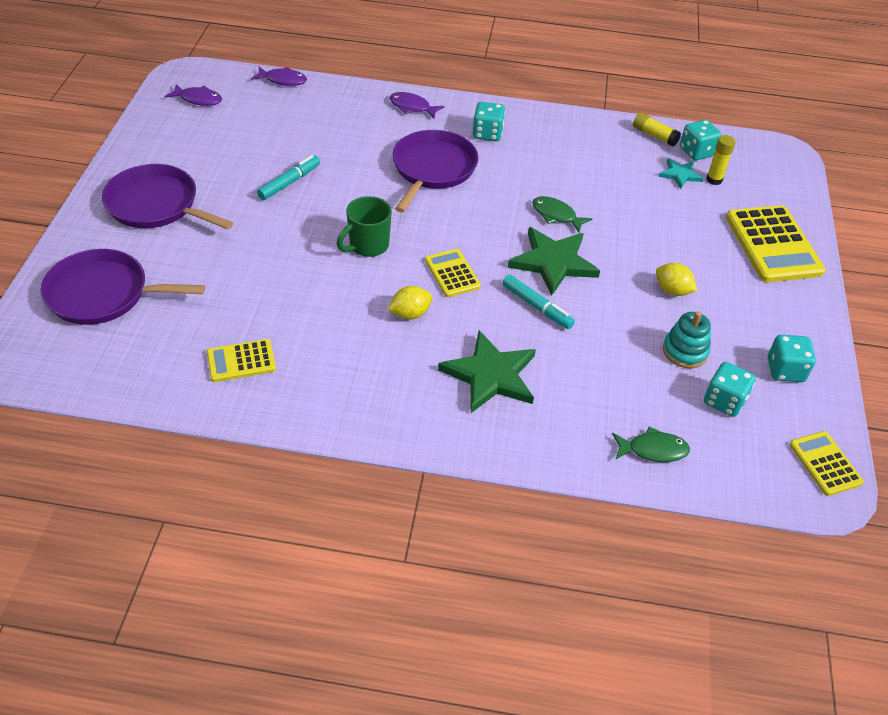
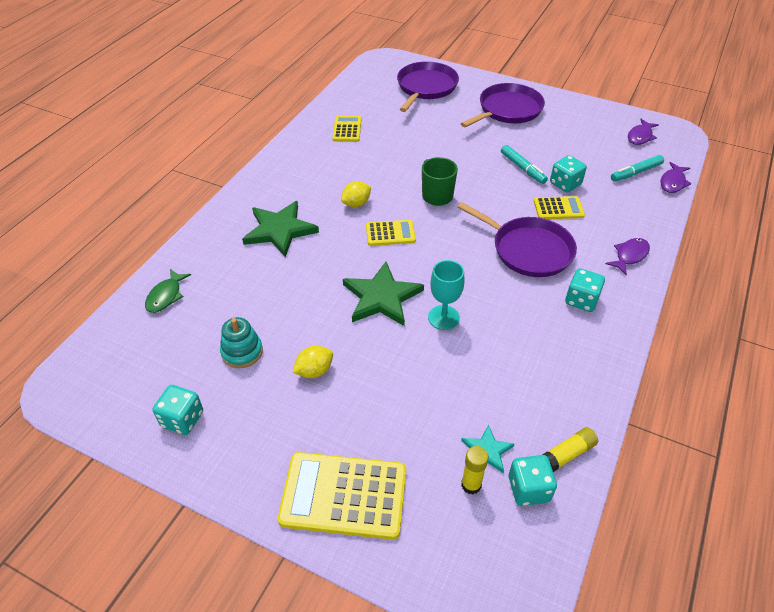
camera: 110 degrees right, 0 degrees up
(410, 314) = (356, 203): yellow lemon -> yellow lemon turned 60 degrees clockwise
(537, 307) = (334, 272): turquoise marker -> turquoise marker (636, 172)
(556, 215) = (443, 317): green fish -> turquoise goblet
(724, 401) = (179, 358): turquoise dice -> turquoise dice (565, 184)
(825, 464) = (81, 400): yellow calculator -> yellow calculator (558, 208)

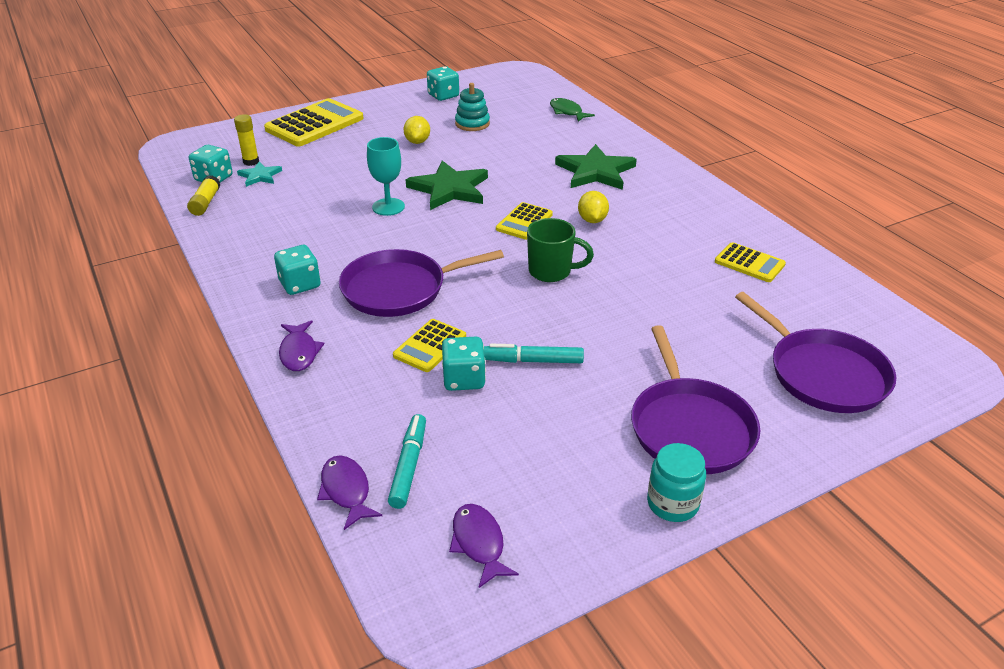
camera: 125 degrees right, 10 degrees down
(555, 101) = (672, 503): none -> turquoise jar

